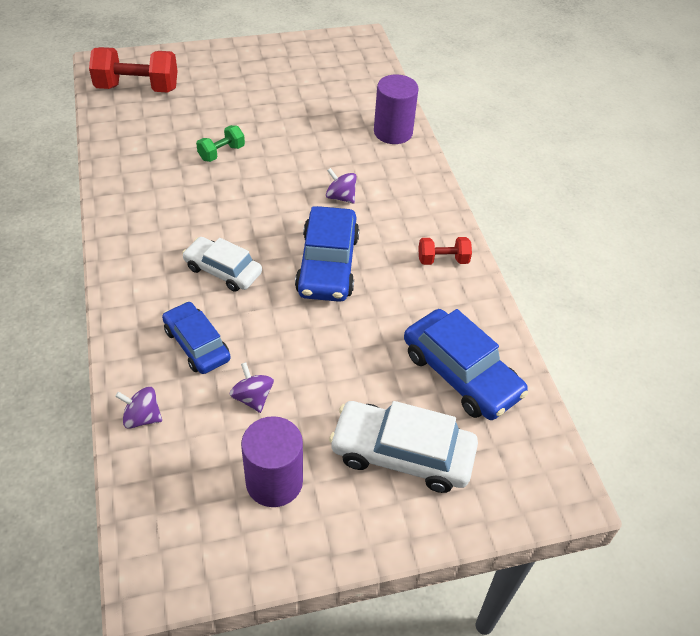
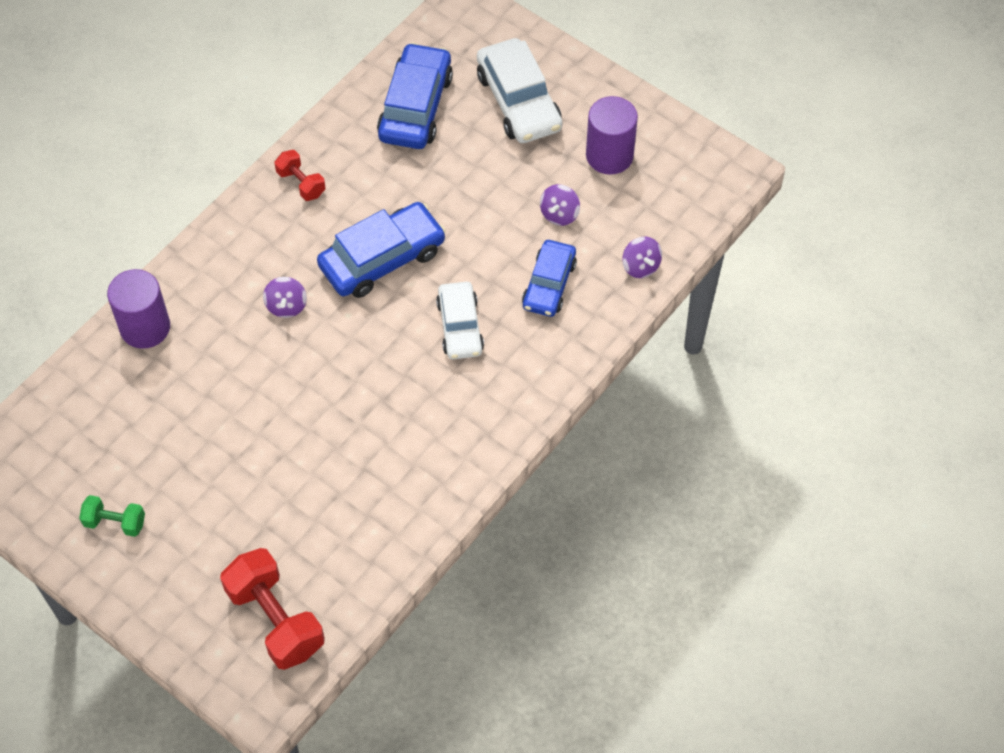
camera: 125 degrees left, 10 degrees up
(221, 153) = (311, 449): green dumbbell -> green dumbbell (115, 522)

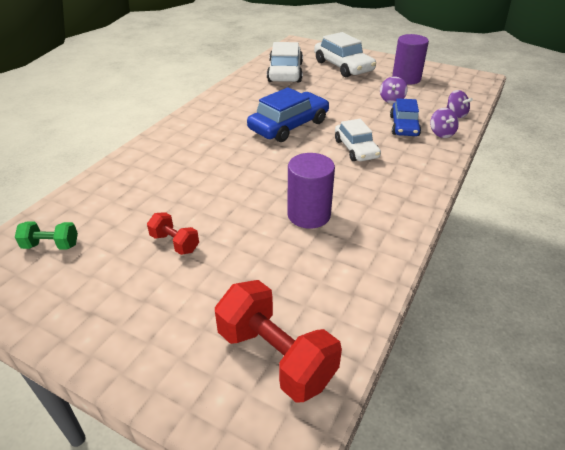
camera: 10 degrees left, 20 degrees down
(115, 522) = (99, 295): green dumbbell -> green dumbbell (51, 245)
(145, 327) = (124, 171): purple cylinder -> purple cylinder (309, 215)
(286, 306) = (229, 151): purple spinning top -> purple spinning top (441, 133)
(301, 183) = (225, 102): red dumbbell -> red dumbbell (175, 243)
(416, 106) = (285, 72): blue car -> white car

